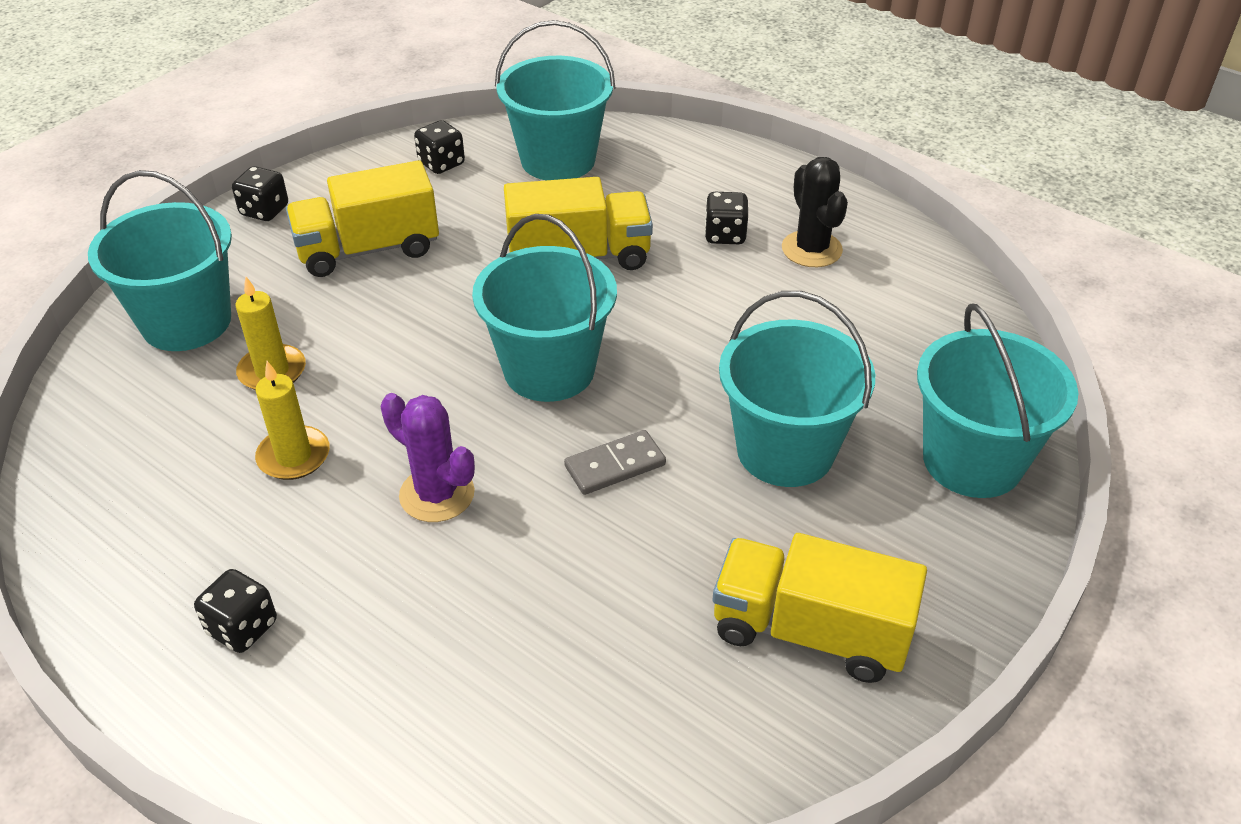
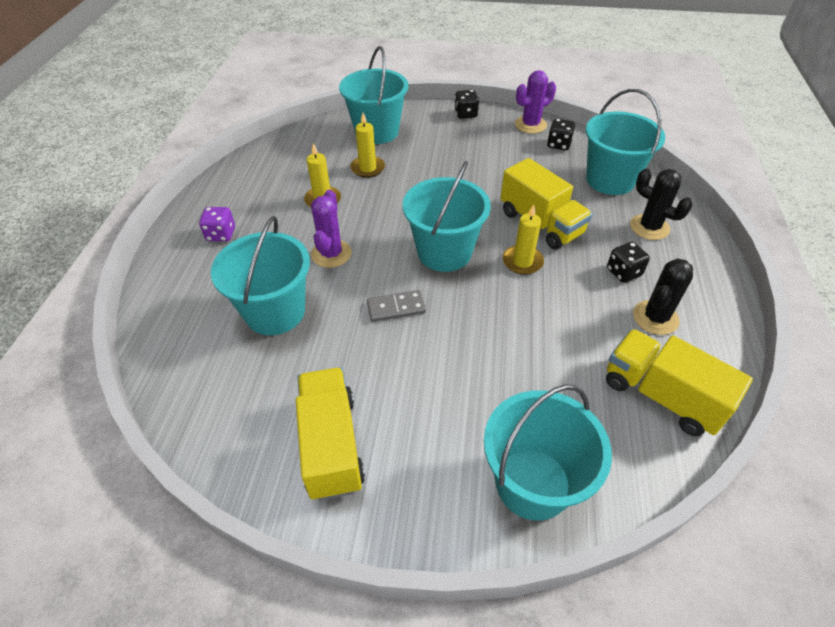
camera: 60 degrees right, 5 degrees up
(242, 628) = (221, 234): black dice -> purple dice
(368, 165) = (530, 125): none -> purple cactus
(368, 249) = (471, 154): yellow truck -> yellow truck (661, 395)
(615, 465) = (396, 308): grey domino -> grey domino turned 45 degrees counterclockwise
(634, 306) = (522, 262): none -> yellow candle
(670, 176) = (649, 227): none -> black cactus
(785, 450) = (463, 377): turquoise bucket -> turquoise bucket (275, 312)

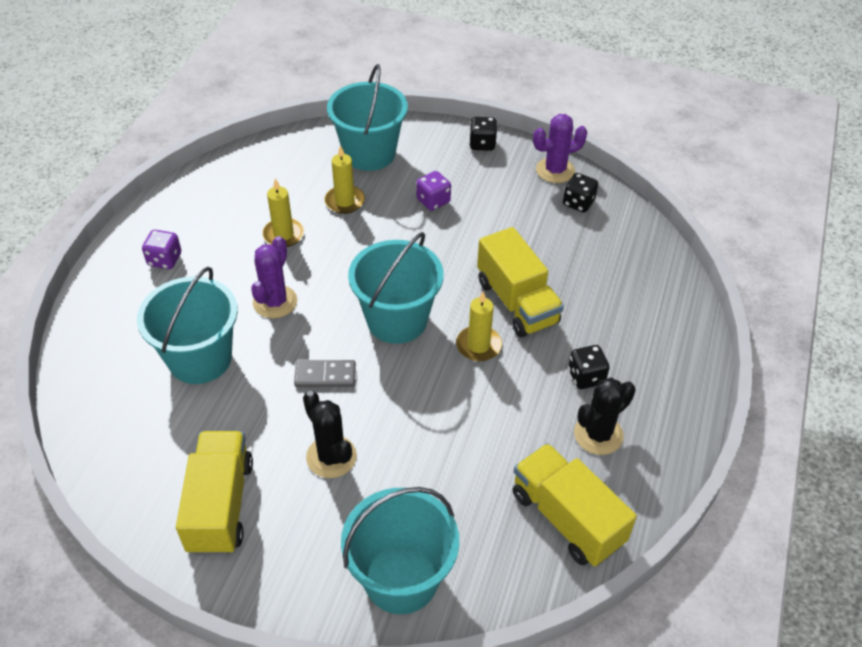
camera: 10 degrees right, 0 degrees up
(441, 158) = (433, 201): none -> purple dice
(610, 180) = (620, 259): turquoise bucket -> none
(649, 227) = (640, 327): black cactus -> black cactus (331, 457)

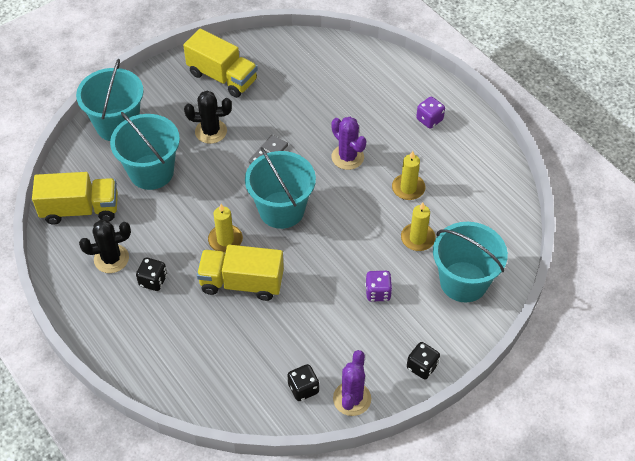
camera: 125 degrees right, 5 degrees up
(200, 359) = (329, 105): turquoise bucket -> turquoise bucket (151, 172)
(598, 434) = (111, 259): black cactus -> black cactus turned 75 degrees clockwise

